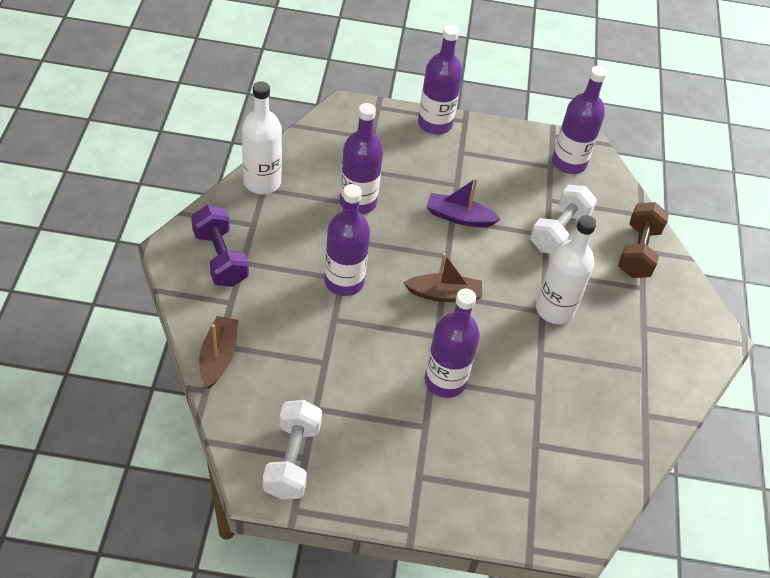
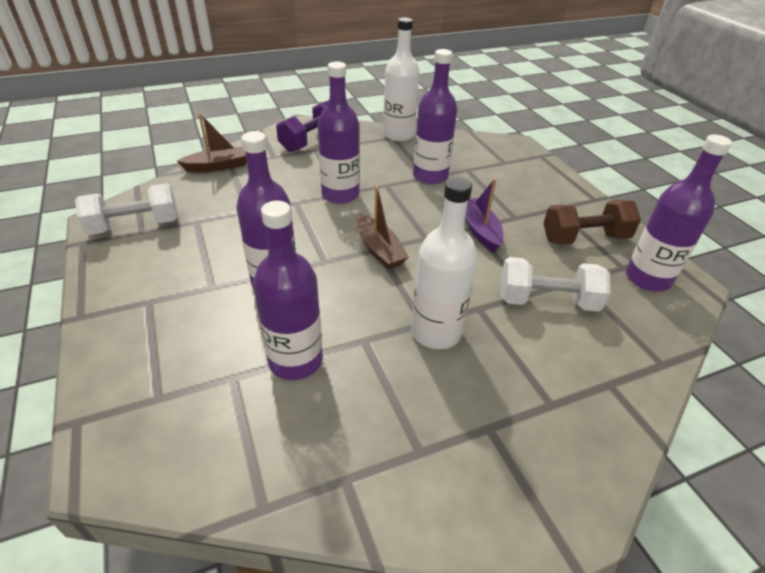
camera: 65 degrees right, 10 degrees down
(435, 124) = (566, 185): purple bottle -> purple bottle (295, 360)
(638, 251) = (602, 380): brown dumbbell -> brown dumbbell (584, 238)

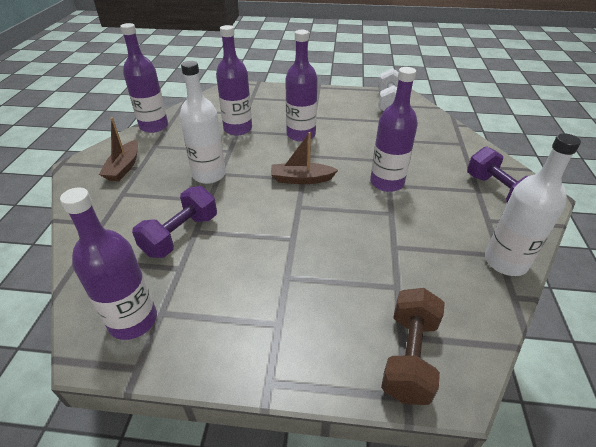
camera: 120 degrees right, 0 degrees up
(219, 166) = (458, 138): brown boat -> brown boat (124, 167)
(430, 176) = (394, 248): purple bottle -> purple bottle (154, 126)
(480, 230) = (285, 241): purple boat -> none
(547, 301) = (181, 235): white dumbbell -> purple dumbbell
(584, 238) = (217, 312): brown dumbbell -> brown dumbbell (409, 356)

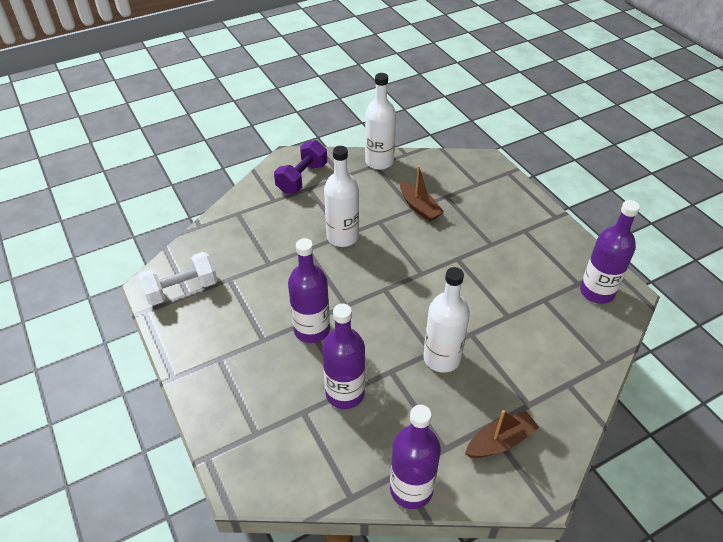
camera: 125 degrees left, 5 degrees up
(181, 235) = (521, 321): purple dumbbell -> none
(301, 179) = (386, 289): brown boat -> brown boat (419, 207)
(387, 183) = (342, 237): purple bottle -> white bottle
(409, 356) = (486, 178): brown dumbbell -> none

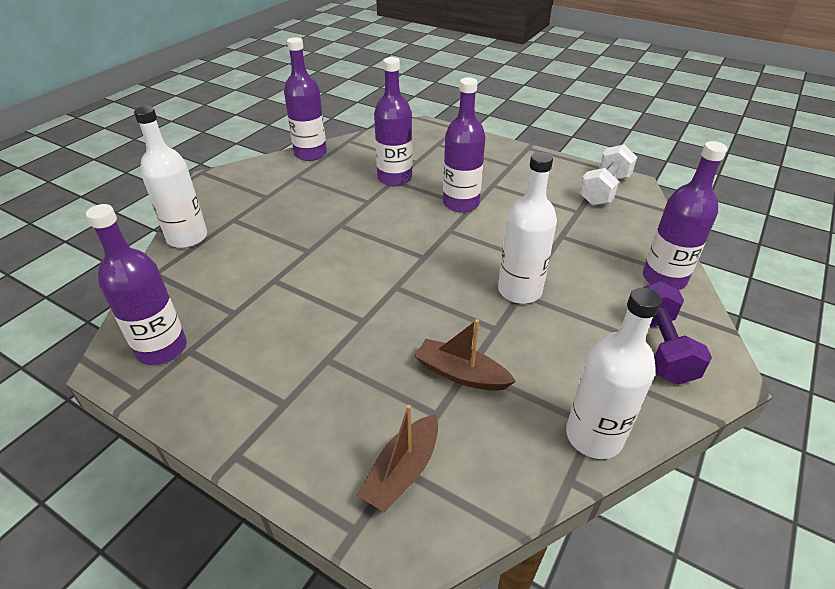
camera: 150 degrees right, 5 degrees down
(246, 208) = (664, 278): none -> purple bottle
(442, 358) = (328, 223): white bottle -> white bottle (187, 237)
(500, 441) = (253, 192): brown boat -> brown boat (402, 471)

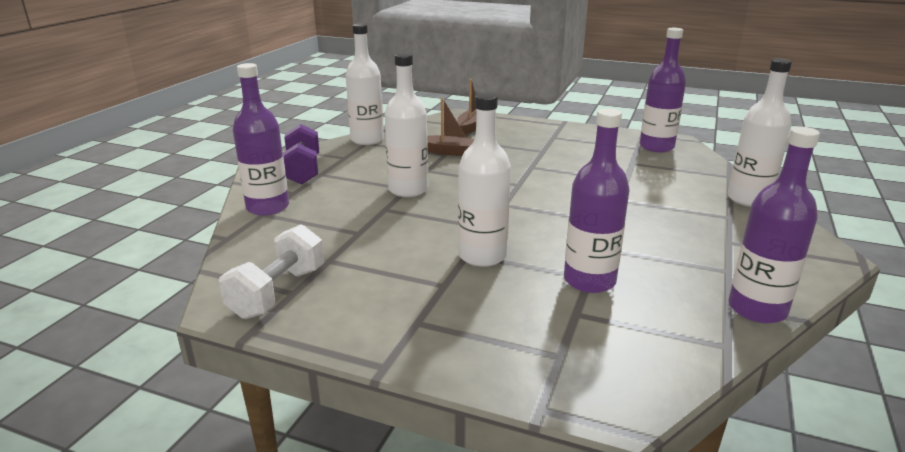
camera: 170 degrees right, 15 degrees down
(461, 203) = (482, 256): purple bottle -> white bottle

